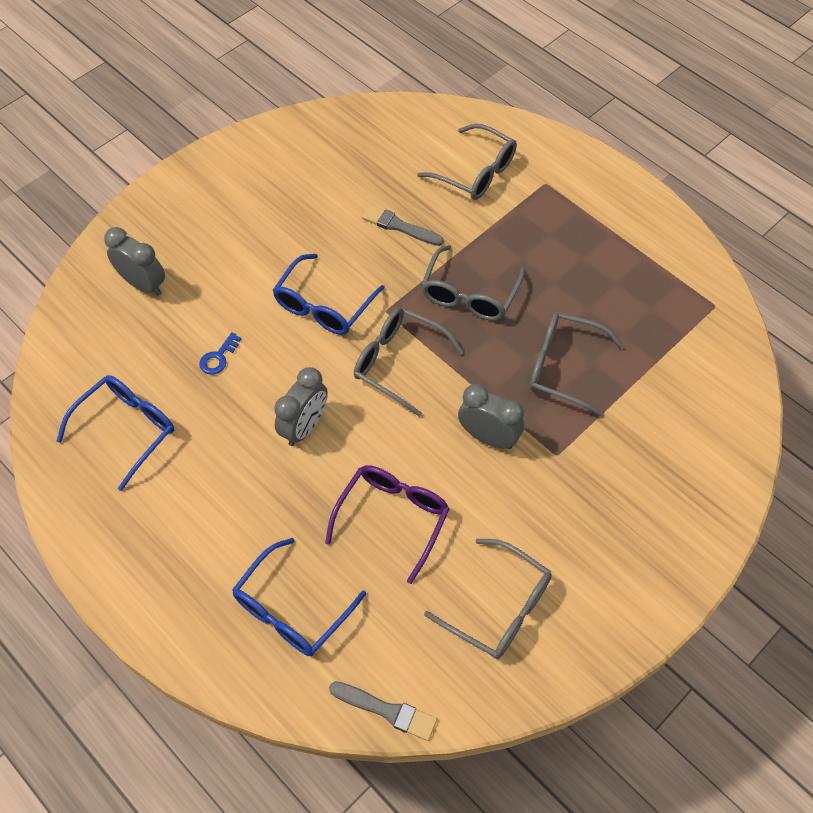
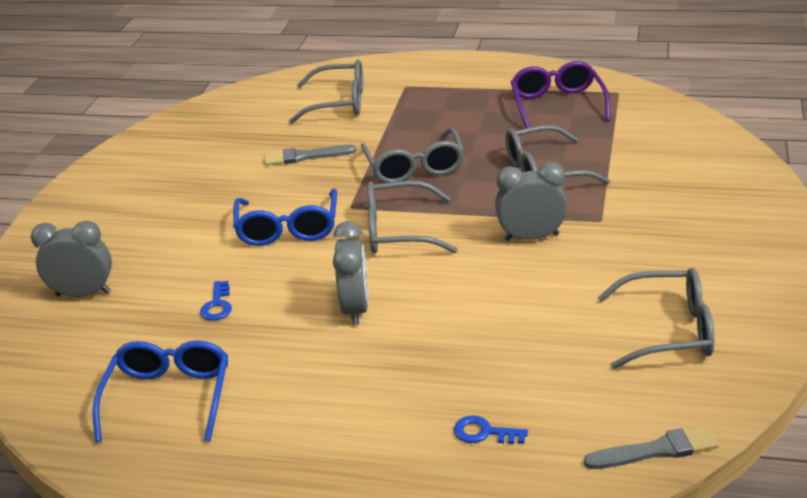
camera: 30 degrees left, 25 degrees down
(291, 609) = (484, 432): blue glasses -> blue key
(393, 518) = (507, 324): purple glasses -> purple glasses (557, 105)

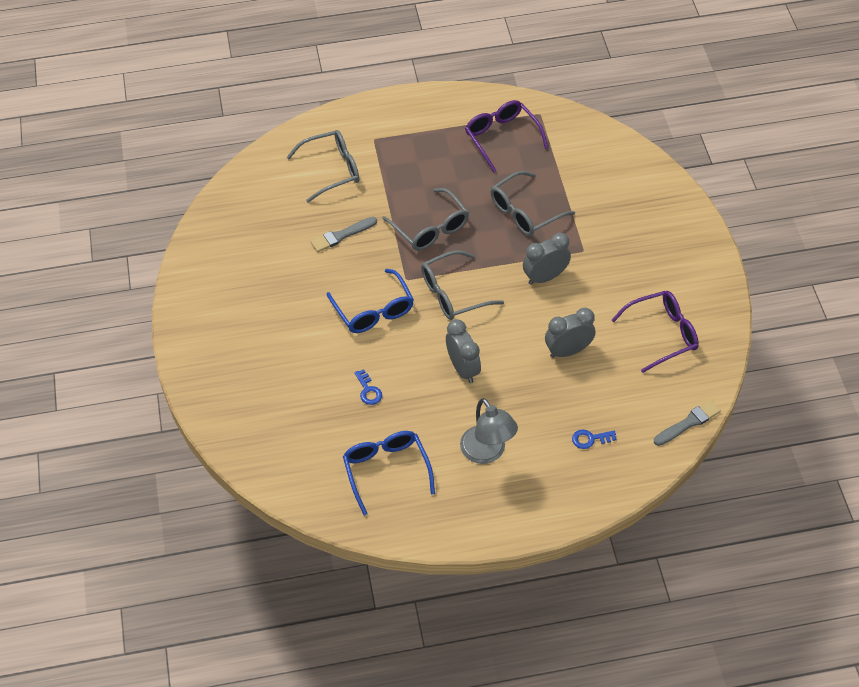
camera: 25 degrees left, 20 degrees up
(83, 294) = (266, 406): grey clock -> grey clock (568, 351)
(321, 411) = (487, 452): none -> grey lamp
(669, 330) = (662, 334): grey glasses -> purple glasses

